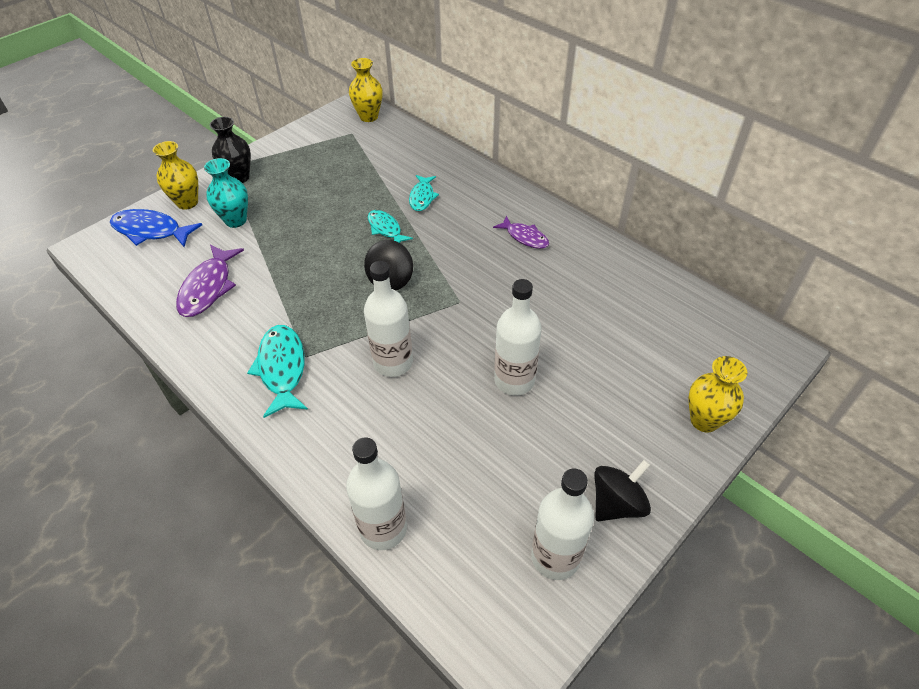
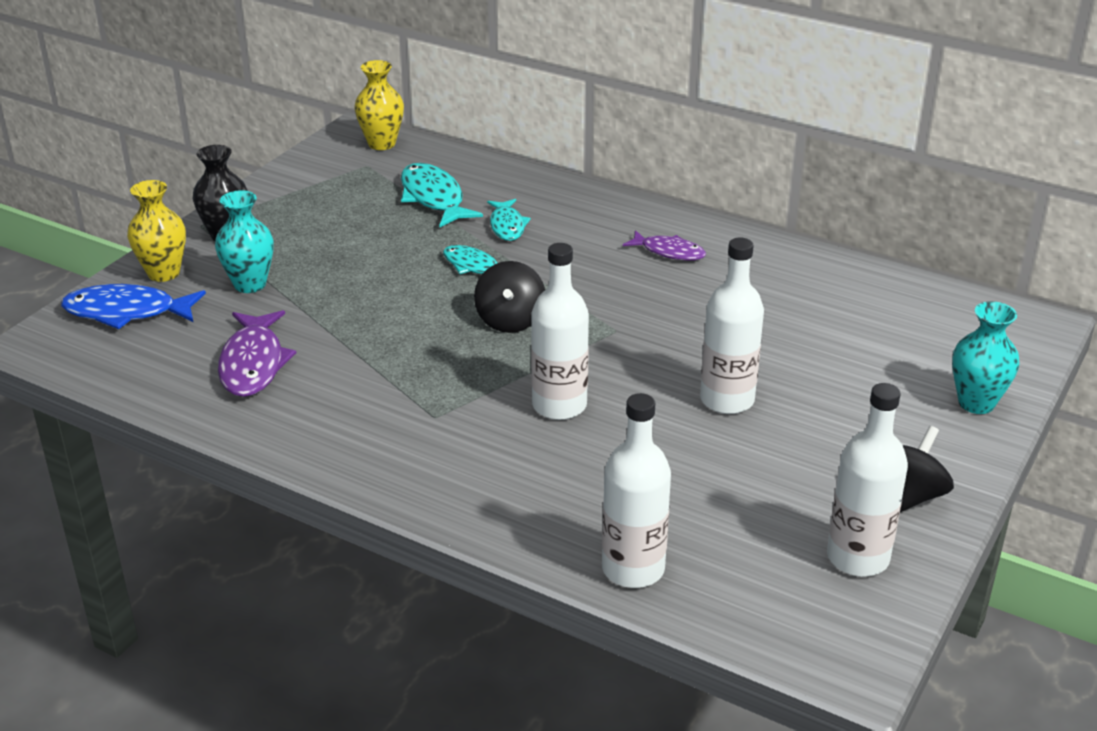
camera: 15 degrees left, 15 degrees down
(282, 369) = (410, 434): turquoise fish -> turquoise fish (434, 198)
(704, 420) = (976, 403): yellow vase -> turquoise vase

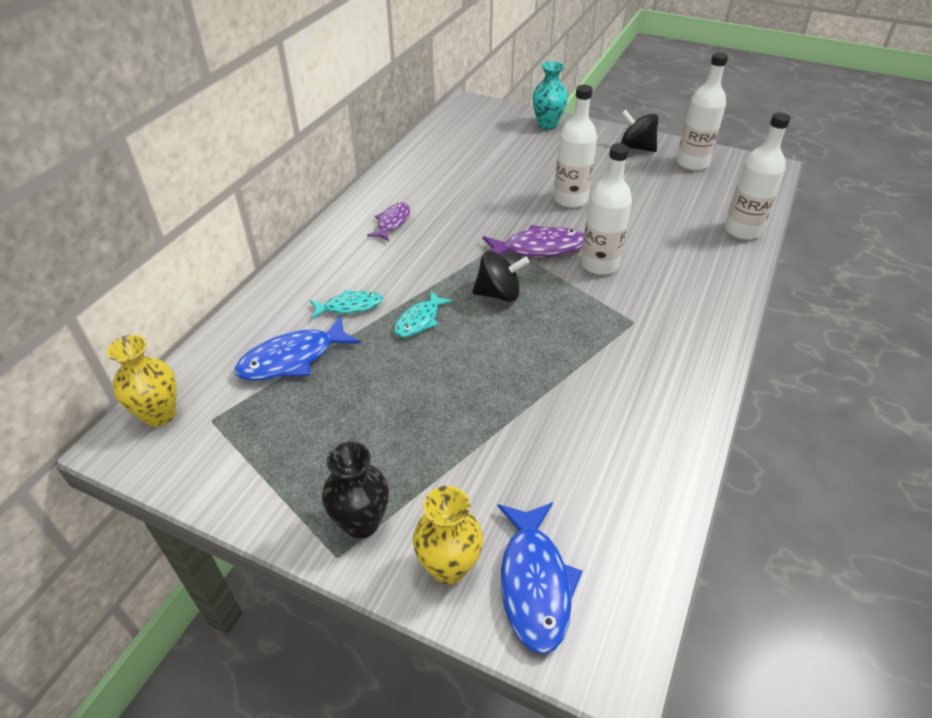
camera: 95 degrees left, 10 degrees up
(250, 284) = (464, 477): turquoise vase -> none
(253, 363) = (599, 446): purple fish -> purple fish (539, 248)
(434, 198) = (293, 358): turquoise fish -> blue fish

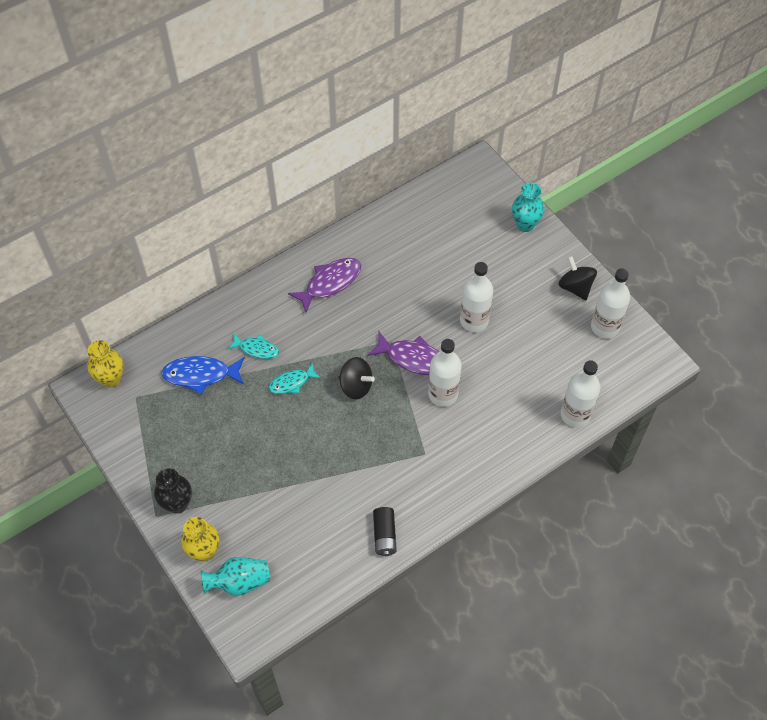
camera: 30 degrees right, 15 degrees up
(392, 222) = (330, 283): purple fish -> purple fish, size x1.58
(534, 583) = (239, 582): blue fish -> turquoise vase
(671, 422) = (384, 535): none -> black battery

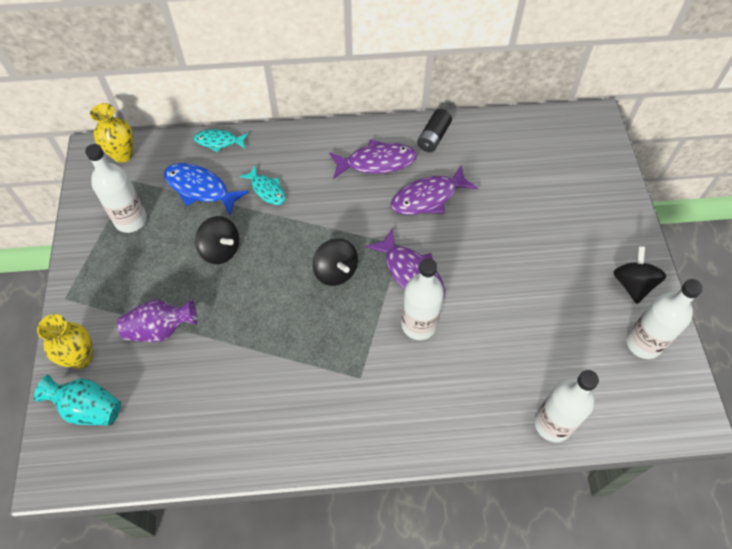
camera: 30 degrees right, 0 degrees up
(177, 504) = (92, 297): black vase -> none
(251, 498) = (161, 329): none -> purple vase
(254, 415) = (220, 250): none -> black spinning top
(291, 382) = (277, 237): turquoise fish -> turquoise fish (219, 141)
(384, 535) = (261, 442): black battery -> black battery (433, 137)
(389, 292) = (428, 197): none -> purple fish
(474, 320) = (498, 266): white bottle -> white bottle (131, 220)
(525, 224) = (612, 196): turquoise vase -> none

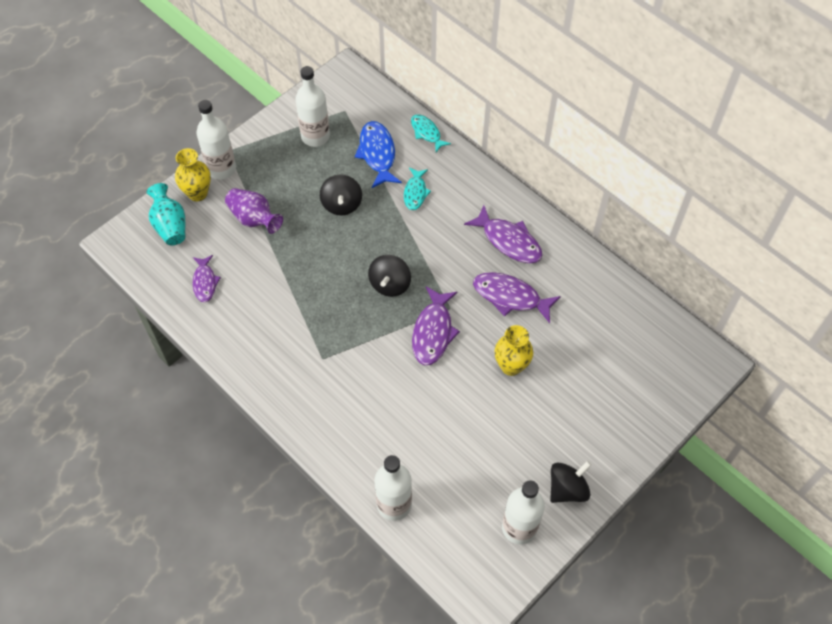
camera: 50 degrees right, 0 degrees up
(122, 155) = (360, 89): yellow vase -> yellow vase (511, 366)
(183, 421) = (205, 282): none -> purple fish
(419, 325) = (395, 366): white bottle -> white bottle (221, 169)
(433, 137) = (571, 261): black battery -> none

